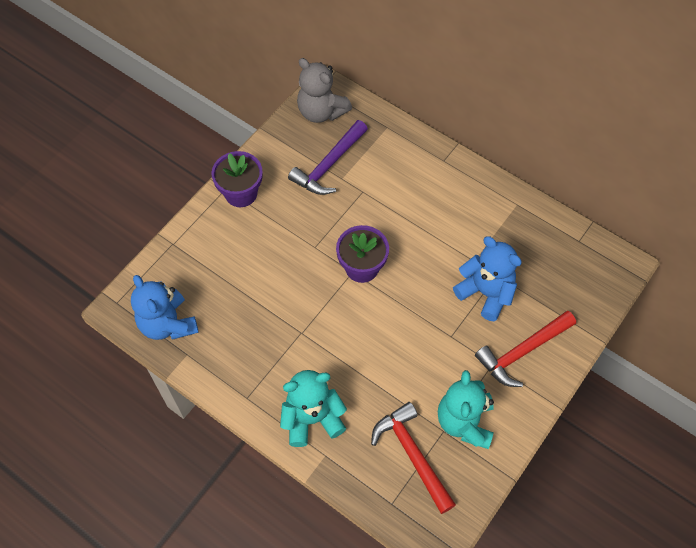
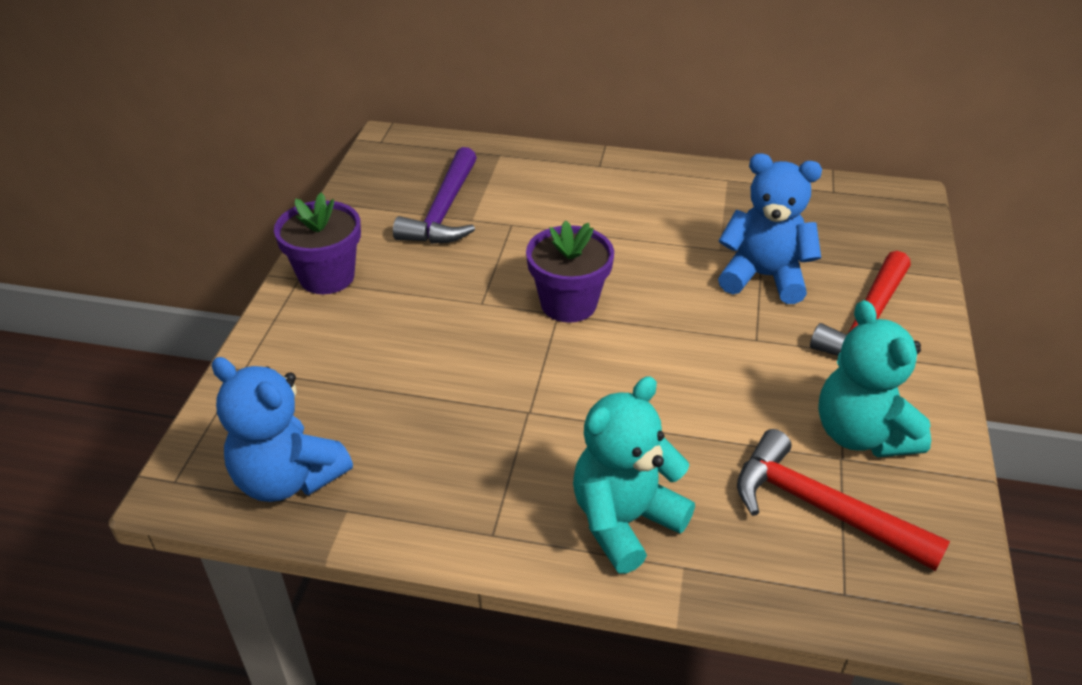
camera: 25 degrees left, 20 degrees down
(321, 111) = (397, 163): grey teddy bear -> none

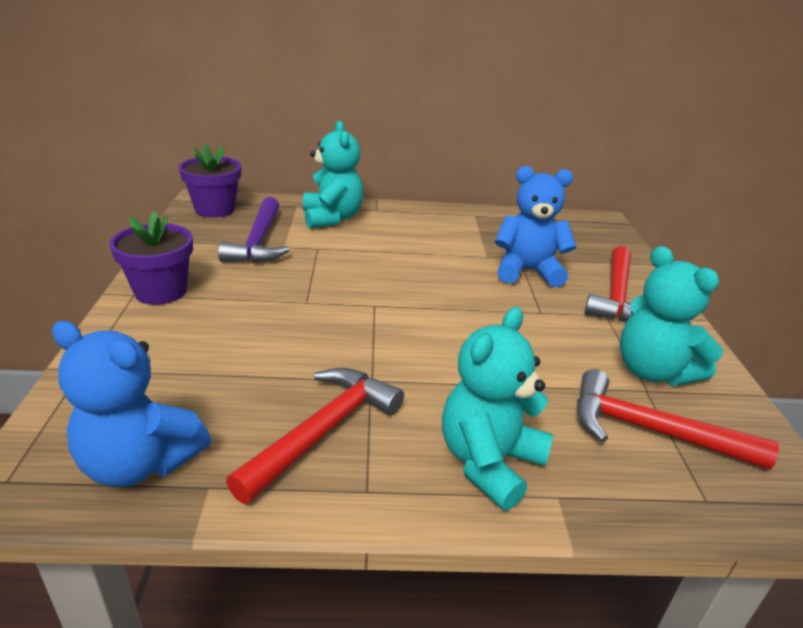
camera: 15 degrees left, 10 degrees down
(465, 465) = (323, 430): none -> red hammer
(539, 177) = (332, 218): none -> turquoise teddy bear
(568, 304) = (381, 298): purple flower pot -> purple flower pot (215, 209)

